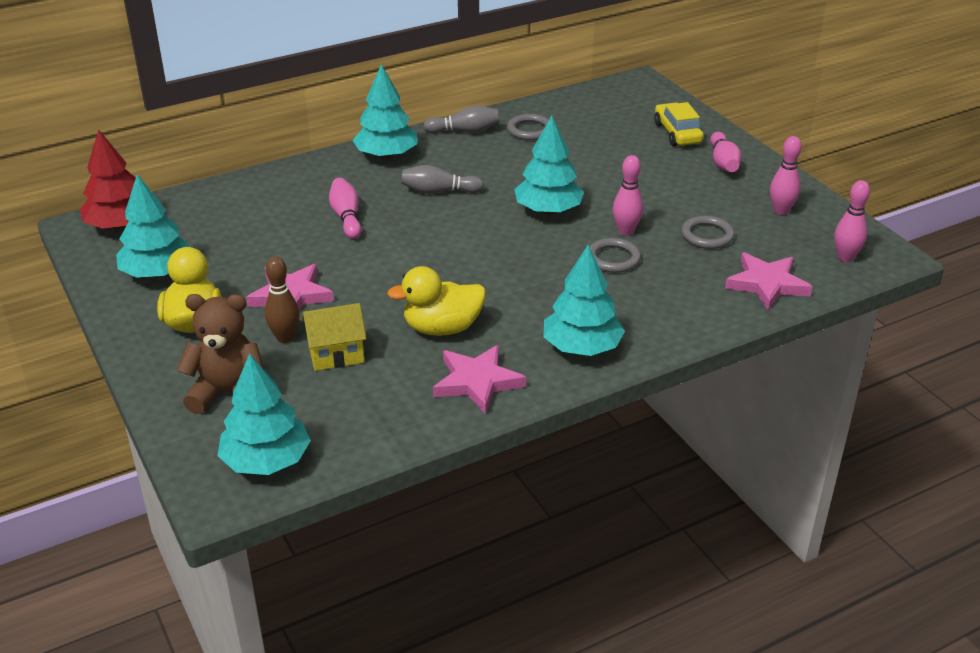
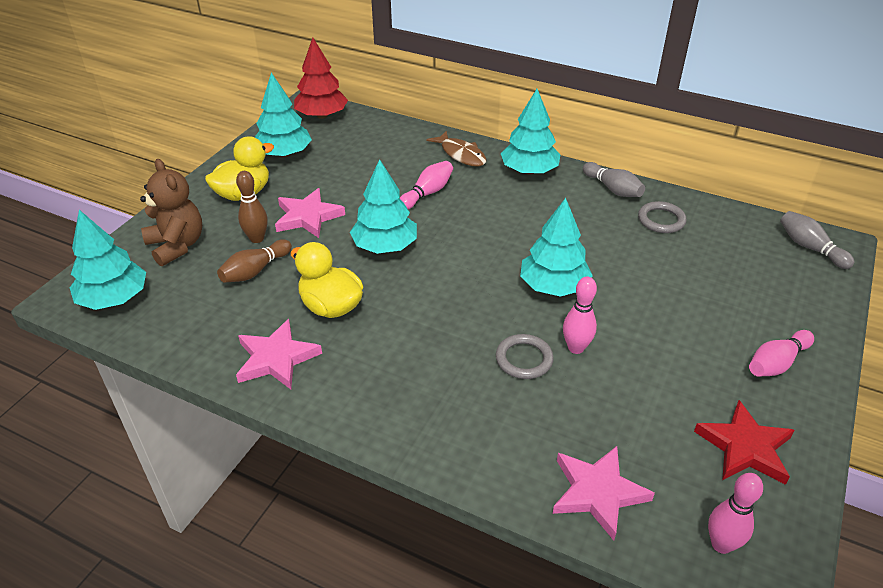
camera: 55 degrees right, 5 degrees up
(312, 177) = (461, 154): none -> brown fish
(336, 355) = (255, 271): yellow house -> brown bowling pin
(439, 191) = (511, 217): grey bowling pin -> grey bowling pin (810, 248)
(582, 347) = (372, 399): turquoise tree -> turquoise tree (385, 246)
(677, 133) = (783, 308): yellow car -> none
(707, 235) = (632, 407): grey ring -> none
(781, 211) = (745, 447): pink bowling pin -> red star

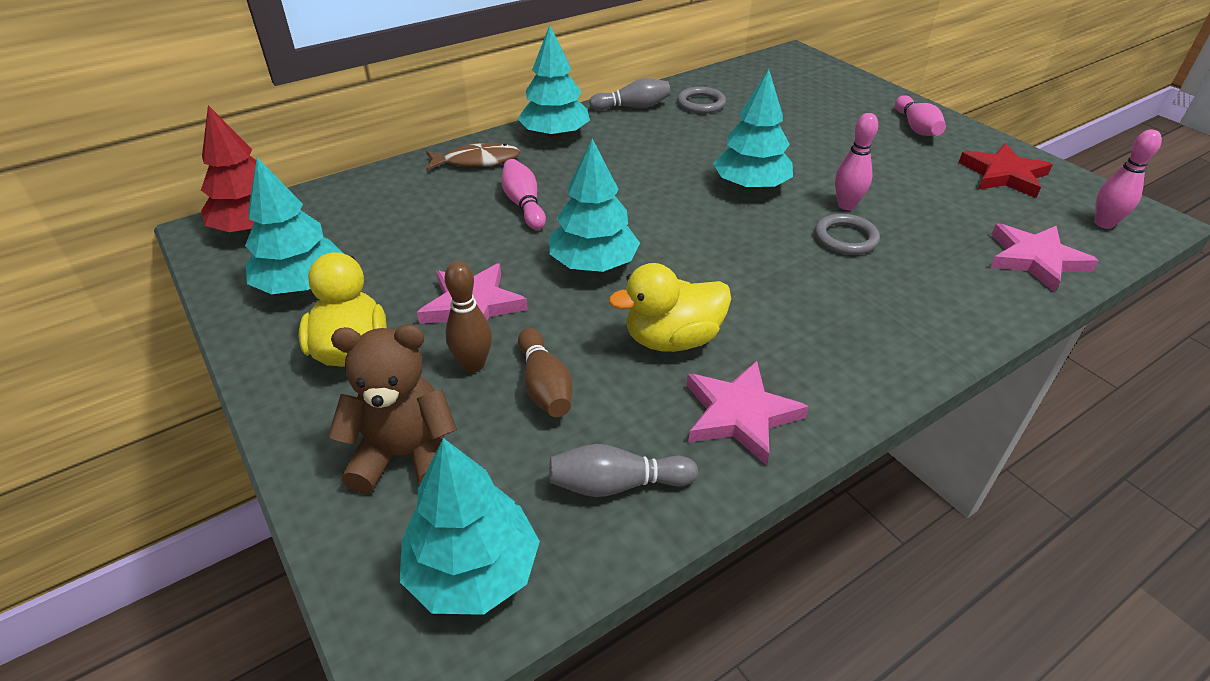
camera: 60 degrees left, 0 degrees up
(810, 248) = (791, 64): grey bowling pin -> grey bowling pin (617, 484)

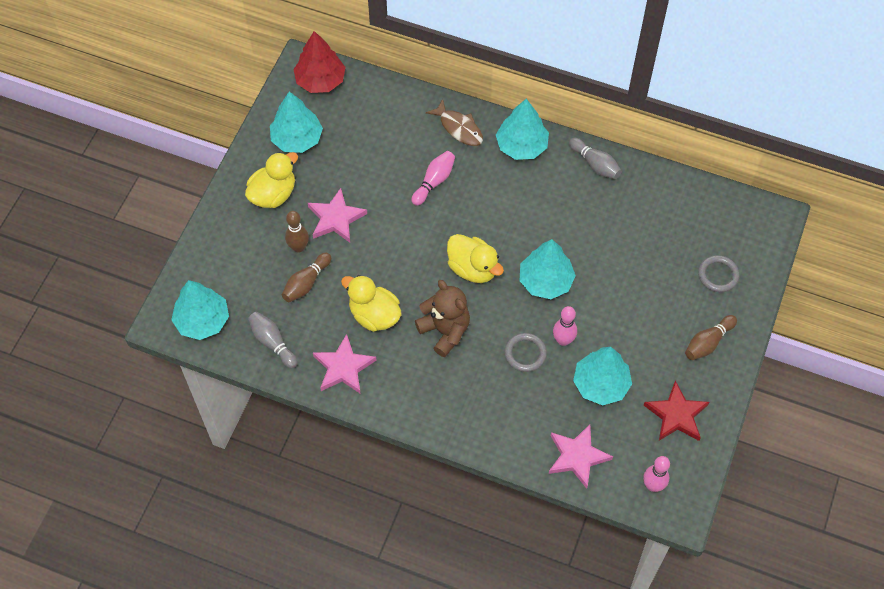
camera: 55 degrees right, 20 degrees up
(405, 455) = (234, 260): brown teddy bear -> brown teddy bear (445, 331)
(593, 264) = (406, 248): turquoise tree -> turquoise tree (600, 384)
(681, 227) = (473, 268): none -> yellow duck
(701, 103) = (634, 200): grey ring -> grey ring (718, 275)
(916, 127) = (708, 342): pink bowling pin -> brown bowling pin

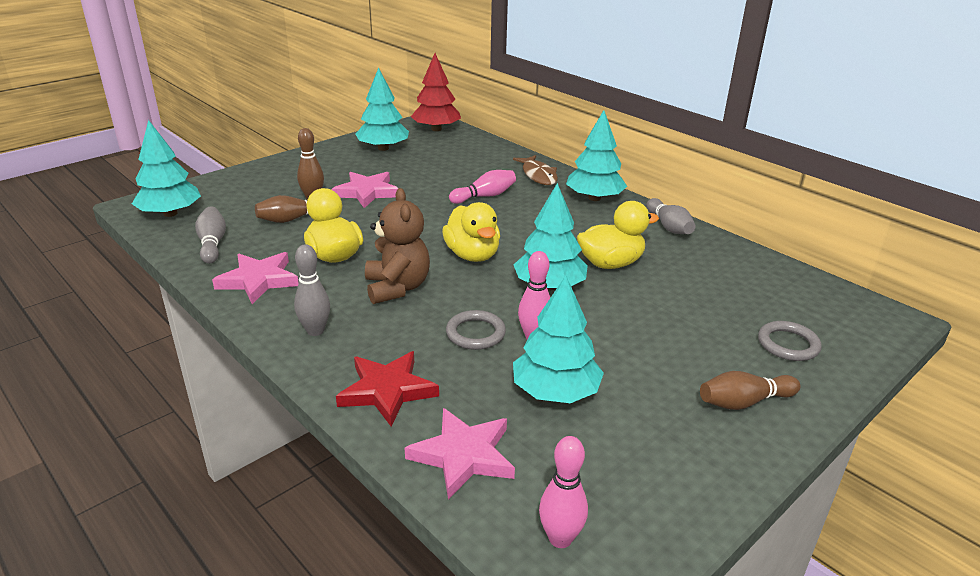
camera: 25 degrees right, 30 degrees down
(273, 194) = (327, 168): yellow duck -> yellow duck (610, 263)
(423, 399) = (315, 331): none -> grey bowling pin
(676, 415) = (652, 463): red star -> red star (387, 391)

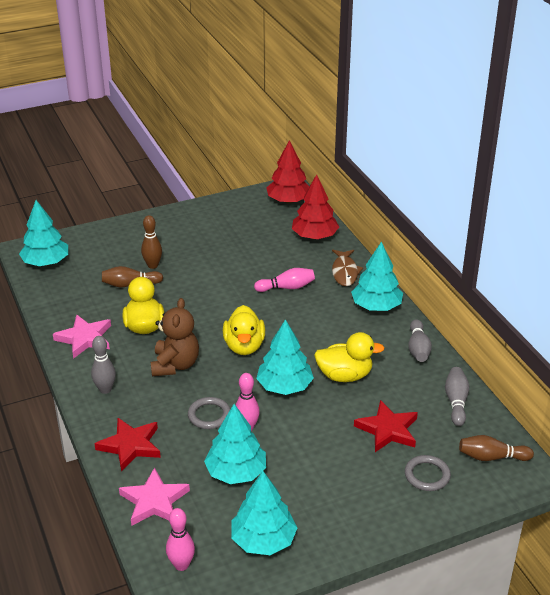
camera: 20 degrees right, 5 degrees up
(212, 244) = (65, 298): grey bowling pin -> grey bowling pin (456, 402)
(367, 192) = (196, 266): pink star -> none
(383, 148) = (232, 218): turquoise tree -> turquoise tree (263, 540)
(484, 152) = (314, 236): none -> red tree
(703, 306) = (388, 429): none -> red star
(744, 402) = (358, 510): brown bowling pin -> brown bowling pin (491, 457)

